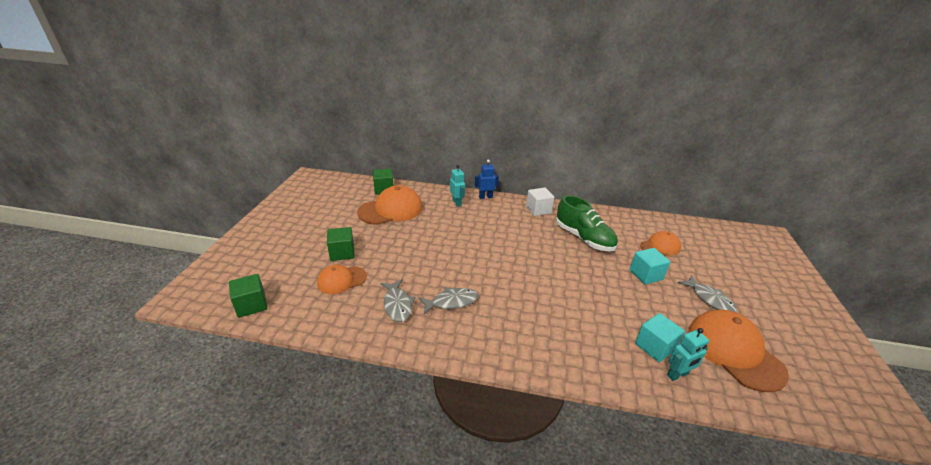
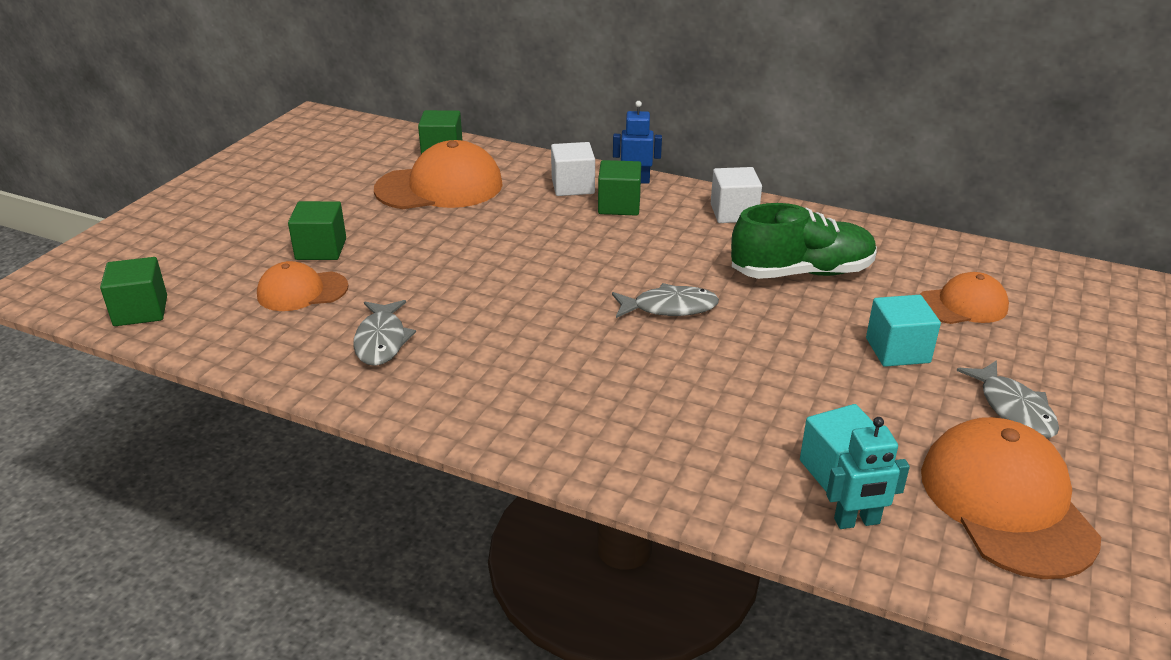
camera: 15 degrees right, 0 degrees up
(451, 302) = (480, 348): grey fish -> grey fish (669, 307)
(457, 203) = (573, 186): turquoise robot -> white cube
(484, 211) = (619, 205): none -> green cube
(584, 238) = (801, 272): green shoe -> green shoe turned 75 degrees counterclockwise

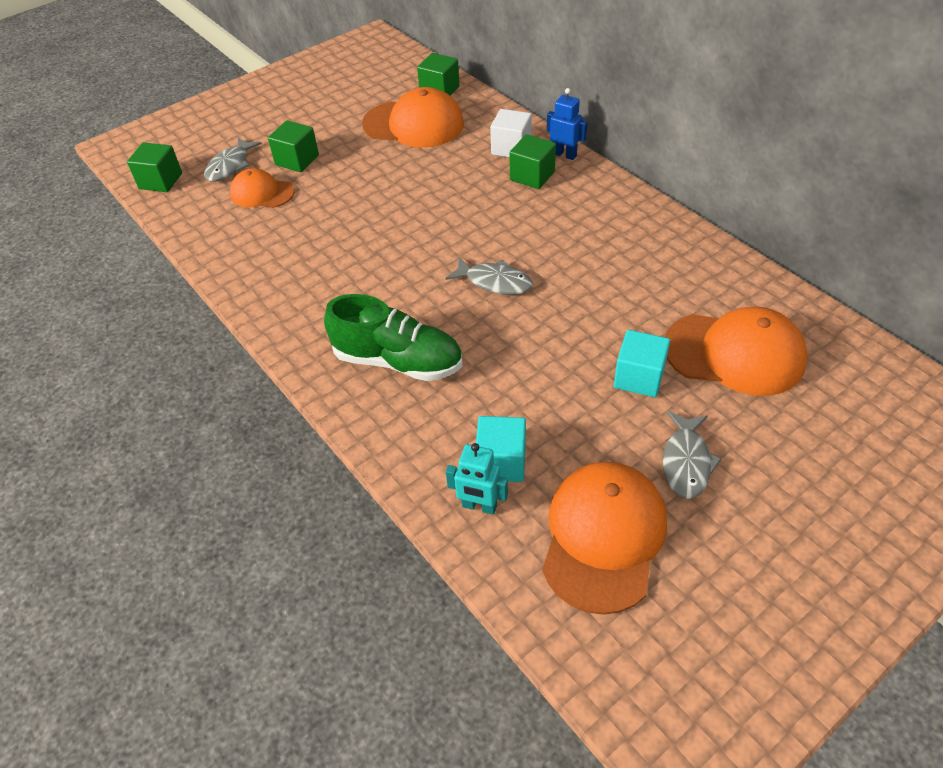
camera: 30 degrees right, 15 degrees up
(381, 341) = (282, 249): grey fish -> grey fish (230, 166)
(734, 213) = (618, 207): white cube -> none
(801, 272) = (624, 281): green shoe -> green shoe (398, 361)
(962, 305) = (734, 353): orange cap -> orange cap, size x1.69

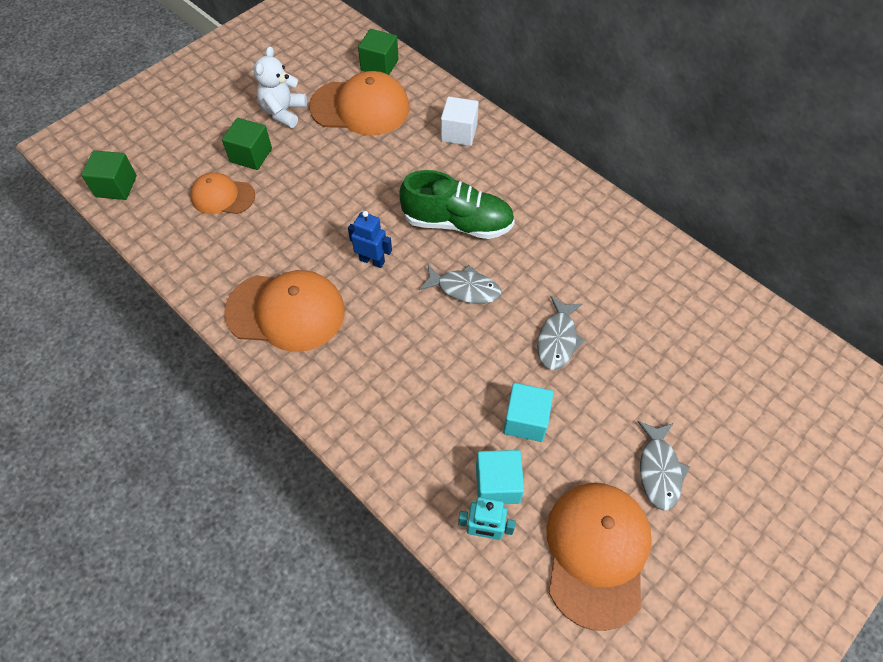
camera: 10 degrees left, 10 degrees up
(230, 166) = (184, 165): grey fish -> grey fish (557, 339)
(336, 126) = (283, 112): none -> white teddy bear
(398, 361) = (387, 382): green shoe -> green shoe (457, 223)
(532, 176) = (483, 165): green cube -> none
(564, 155) = (510, 139): blue robot -> blue robot (372, 260)
(639, 377) = (608, 385): turquoise cube -> turquoise cube (525, 420)
(734, 353) = (688, 353): orange cap -> orange cap (286, 311)

